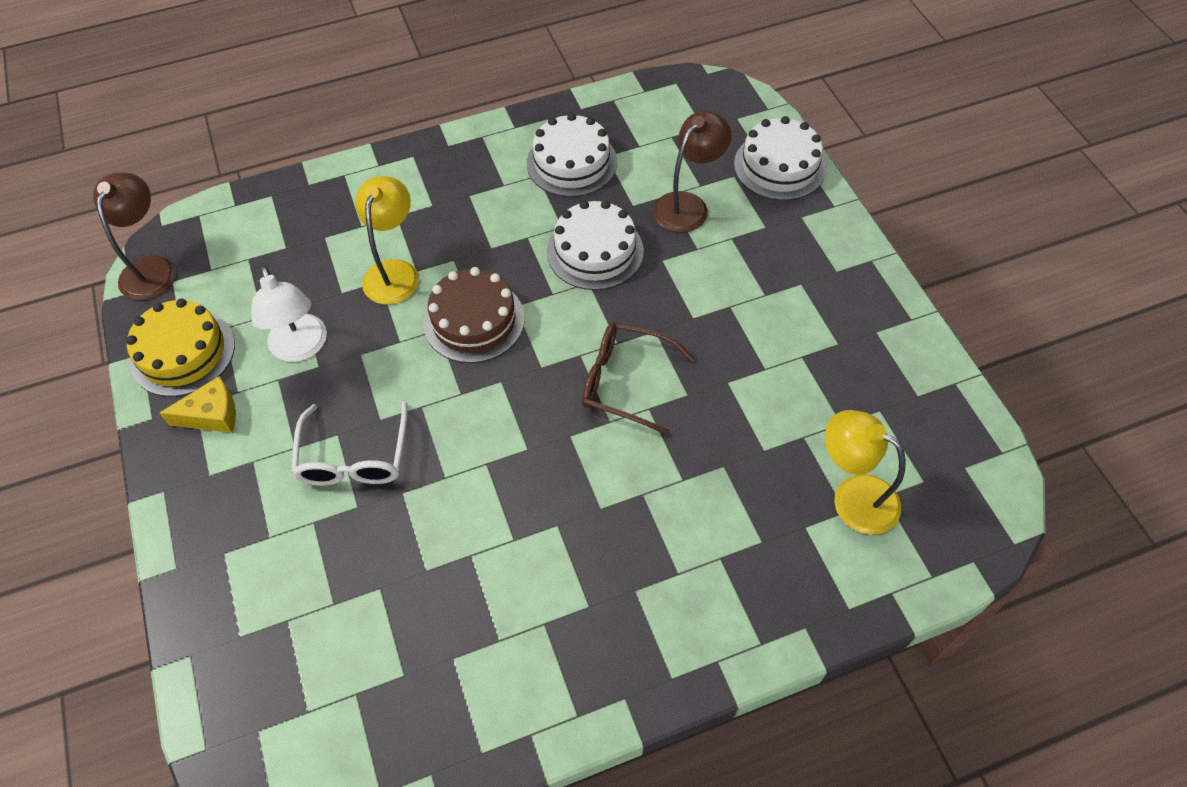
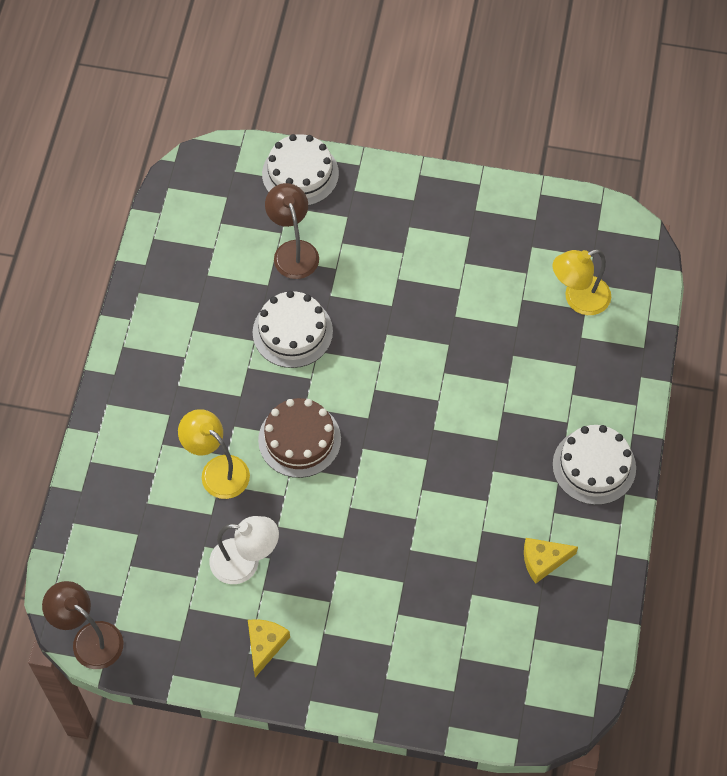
camera: 60 degrees left, 5 degrees up
(183, 352) = (193, 645): yellow cake -> none
(354, 457) = (363, 567): white glasses -> none
(469, 647) = (543, 561): none -> yellow cheese
(572, 162) = (197, 301): white cake -> white cake (594, 466)
(625, 382) = (415, 374): brown glasses -> none

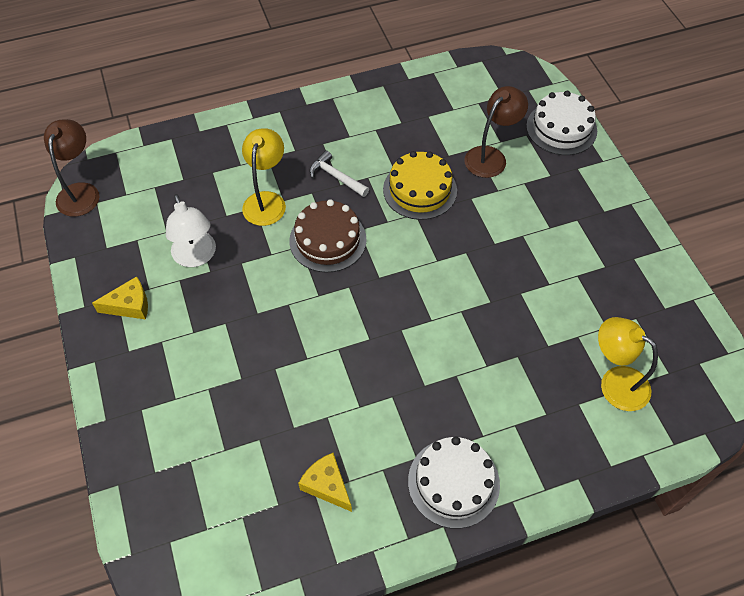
camera: 60 degrees right, 5 degrees down
(229, 395) = (336, 177): none -> white hammer
(292, 332) = (420, 190): white cake -> yellow cake

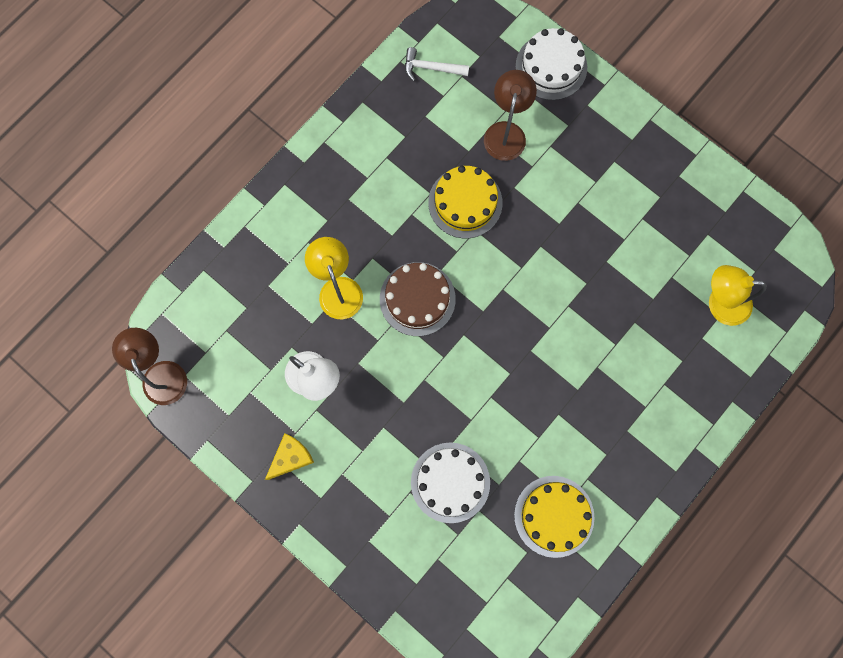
camera: 30 degrees left, 20 degrees up
(327, 485) = (554, 516): yellow cheese -> yellow cake
(336, 177) = (383, 229): white hammer -> white hammer (431, 68)
(453, 482) = (645, 458): white cake -> white cake (450, 482)

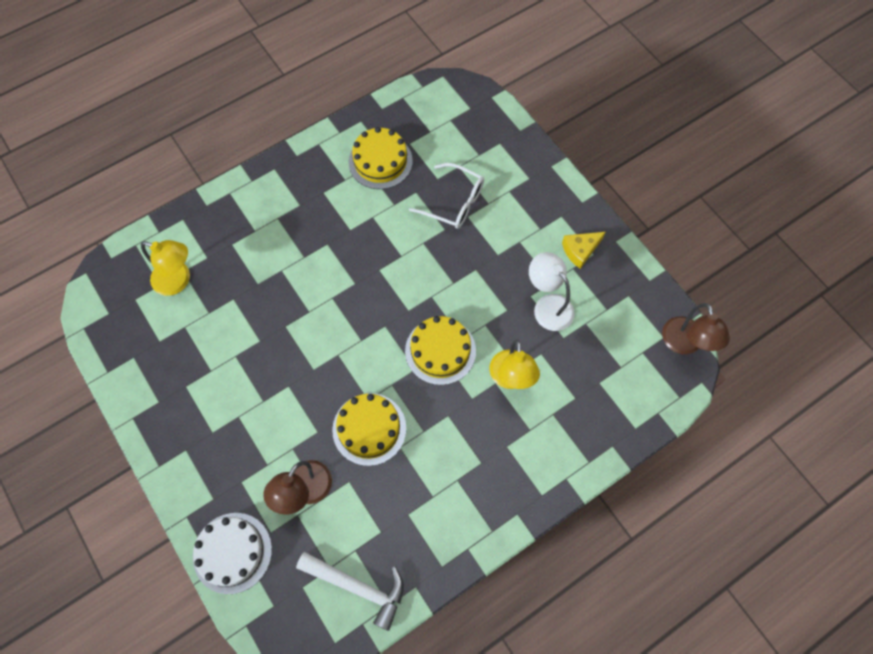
camera: 165 degrees left, 10 degrees down
(417, 299) = (440, 351): brown cake -> yellow cake
(431, 68) = (358, 587): white hammer -> white hammer, size x1.53
(450, 482) = (454, 202): white cake -> white glasses

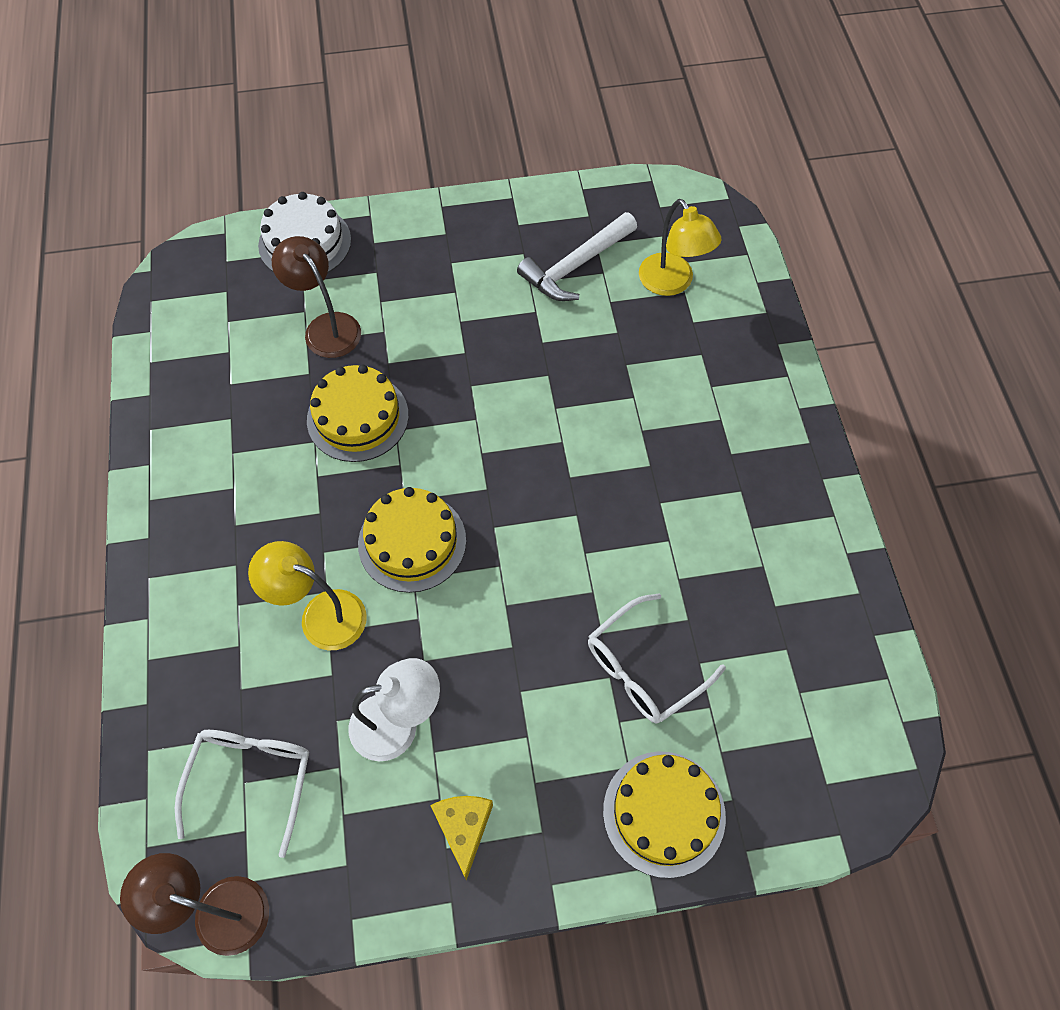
camera: 115 degrees right, 5 degrees down
(178, 281) = (672, 283): yellow lamp -> yellow lamp turned 75 degrees counterclockwise
(358, 587) = (189, 340): white hammer -> white hammer (575, 266)
(380, 161) = (767, 590): yellow cake -> yellow cake (664, 813)
(617, 364) = (251, 779): none -> white glasses

